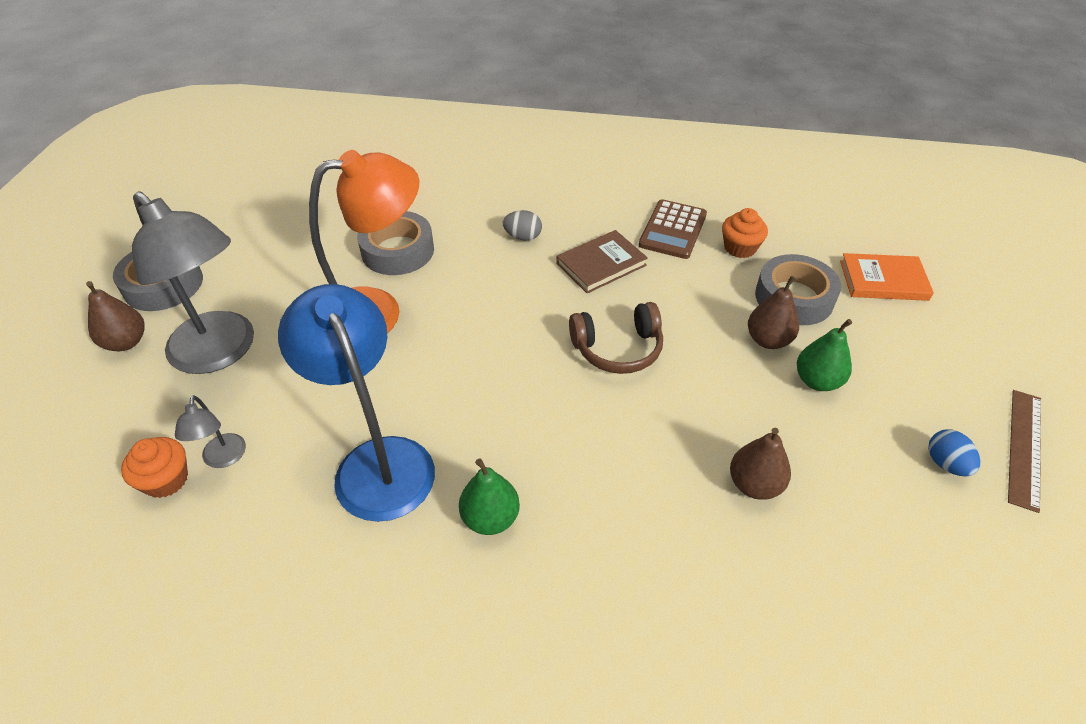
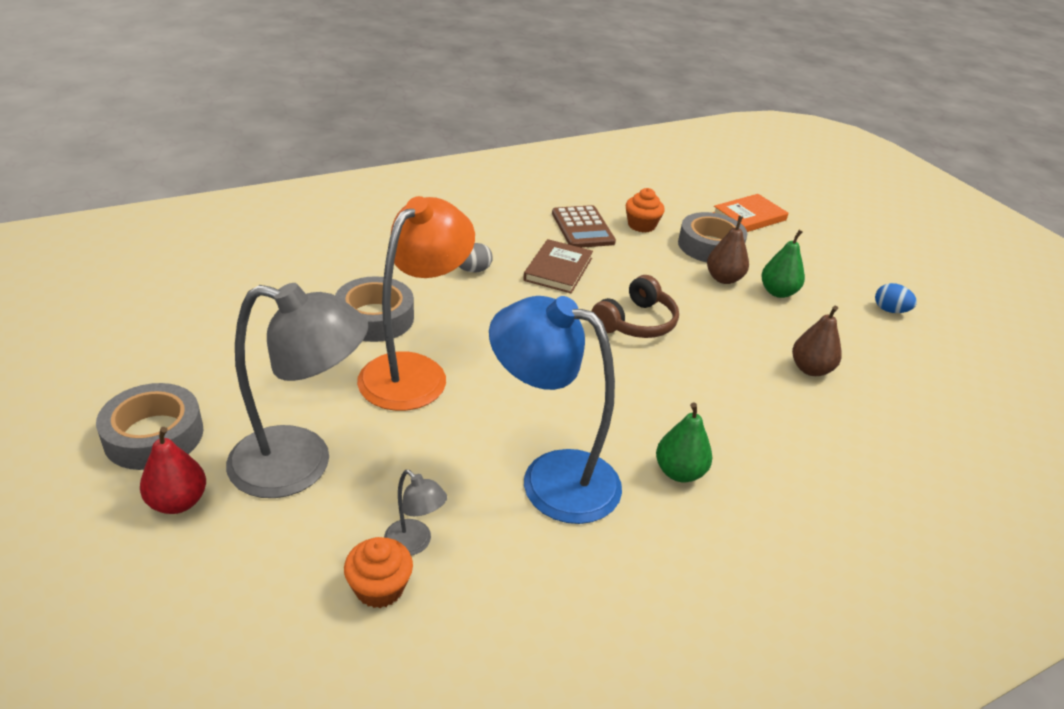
camera: 40 degrees left, 10 degrees down
(126, 342) = (178, 502): brown pear -> red pear
(1024, 447) = (915, 285): brown ruler -> none

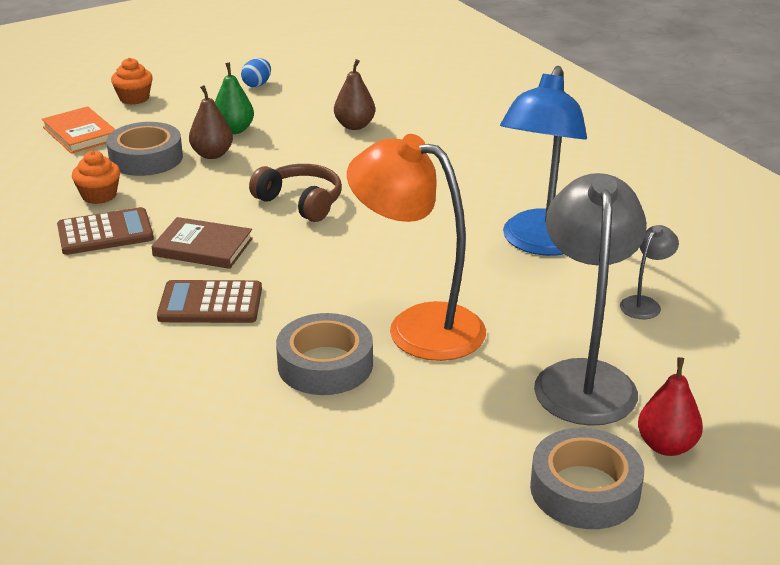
camera: 90 degrees left, 5 degrees down
(379, 588) = (697, 315): orange cupcake -> orange cupcake (134, 98)
(473, 270) = (210, 303): grey egg -> brown calculator
(679, 472) = (507, 188): green pear -> none

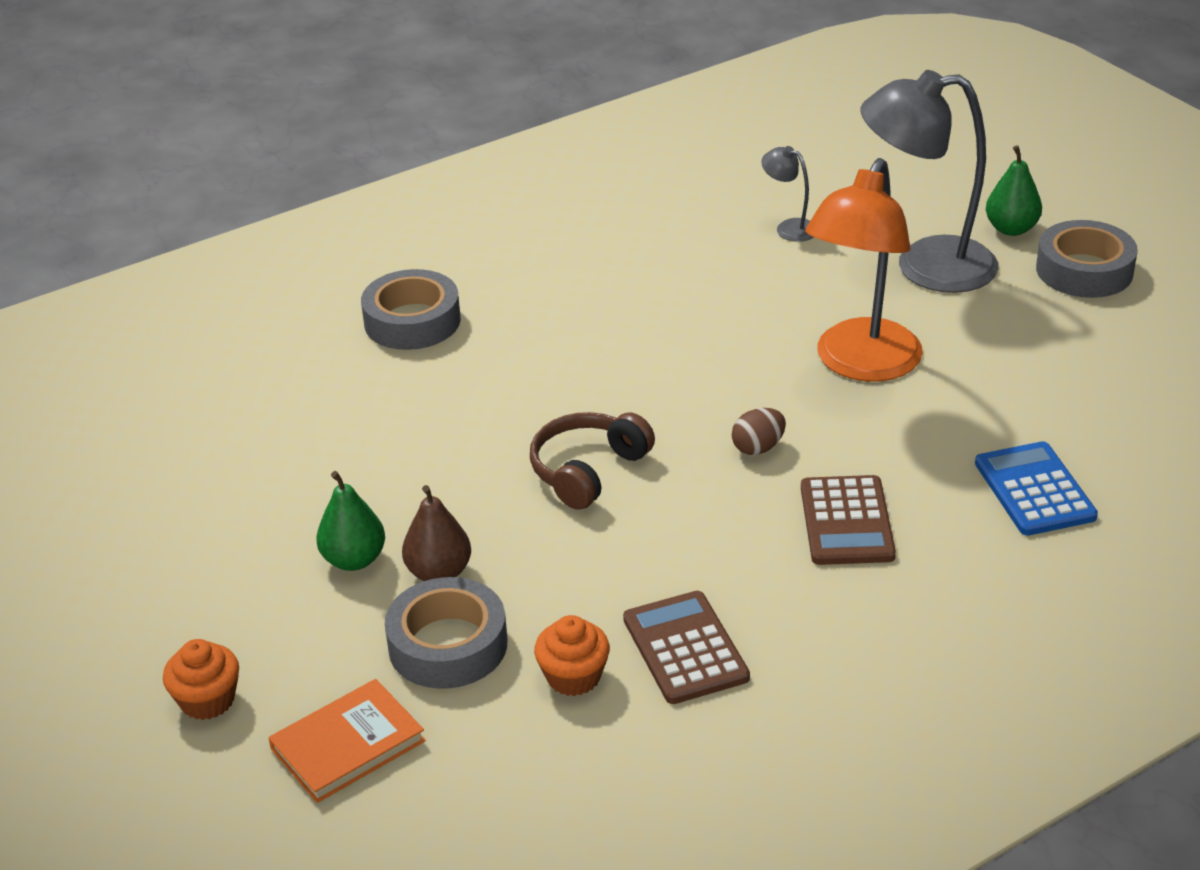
camera: 90 degrees left, 5 degrees up
(203, 247) = (714, 546): brown book -> none
(220, 402) = (1034, 490): none -> blue calculator
(257, 84) = (179, 553): blue egg -> none
(311, 270) = (758, 448): none -> brown egg
(325, 365) = (947, 423): grey tape -> grey tape (412, 321)
(354, 126) = (353, 438): brown pear -> none
(540, 243) = (677, 286): blue lamp -> none
(666, 446) = (1011, 229): red pear -> green pear

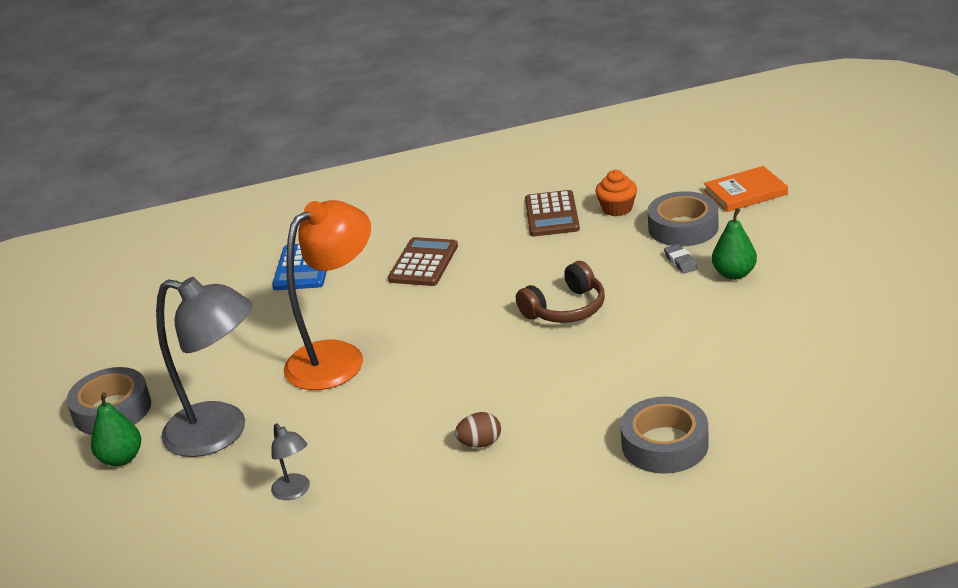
camera: 160 degrees left, 5 degrees down
(207, 700) = (825, 216): orange cupcake -> none
(439, 572) = (681, 262): brown pear -> grey eraser
(758, 448) = (447, 310): brown egg -> brown egg (480, 443)

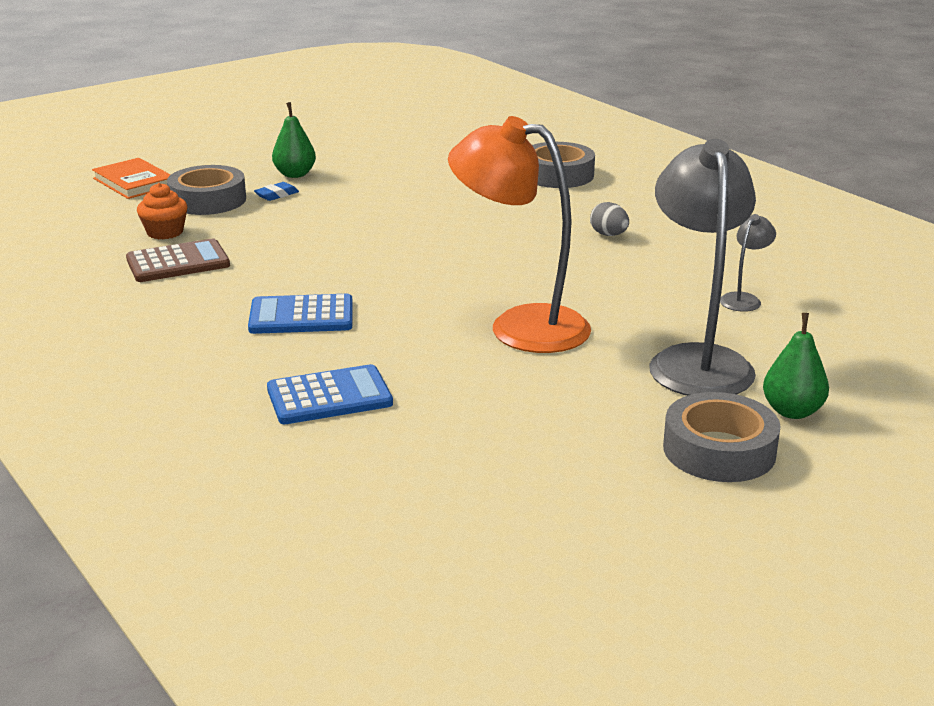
camera: 115 degrees left, 5 degrees down
(423, 263) = (301, 316): brown calculator -> blue calculator
(480, 443) = (608, 235): brown egg -> grey egg
(566, 309) = (377, 230): brown headphones -> none
(681, 262) = (276, 195): grey eraser -> blue eraser

